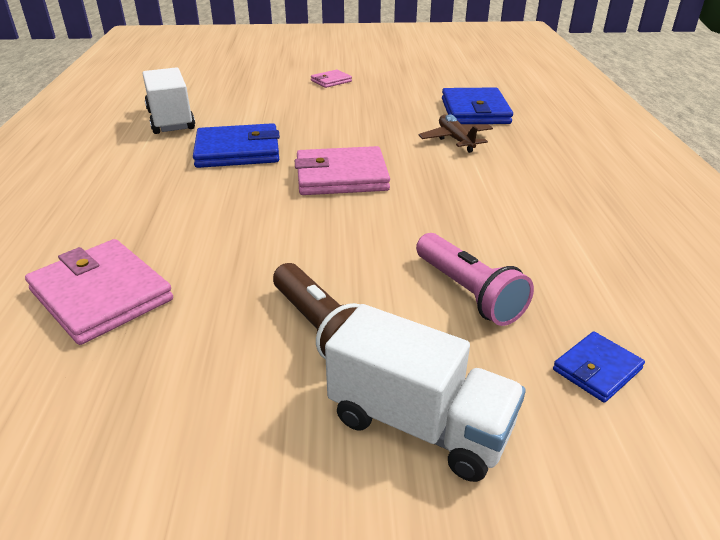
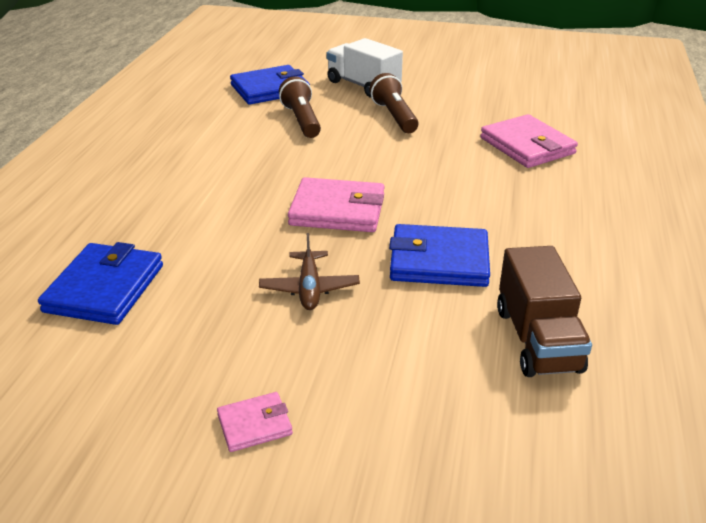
camera: 165 degrees left, 0 degrees up
(171, 120) = (537, 340): white truck -> brown truck
(456, 140) = (184, 240): brown plane -> brown plane (309, 288)
(468, 292) = (302, 120): pink flashlight -> brown flashlight
(597, 369) = (270, 89): blue wallet -> blue wallet, size x1.92

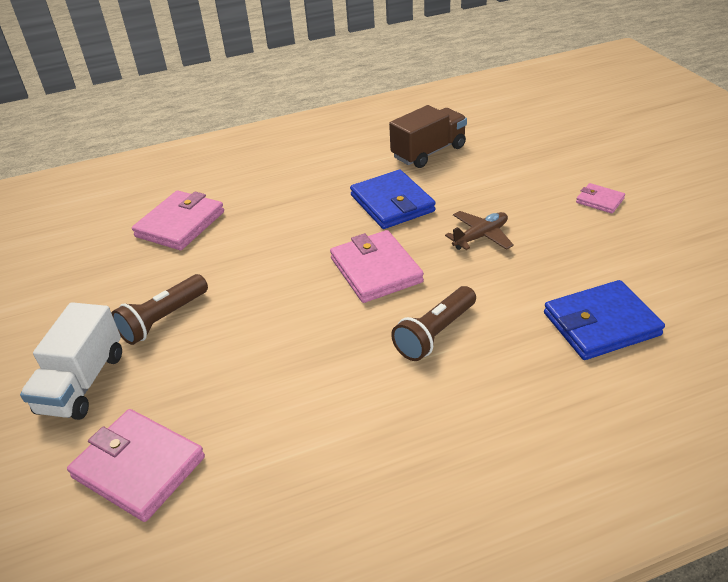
camera: 120 degrees left, 5 degrees up
(270, 89) = (139, 467): blue wallet -> pink wallet
(302, 120) = (219, 382): brown flashlight -> brown flashlight (435, 333)

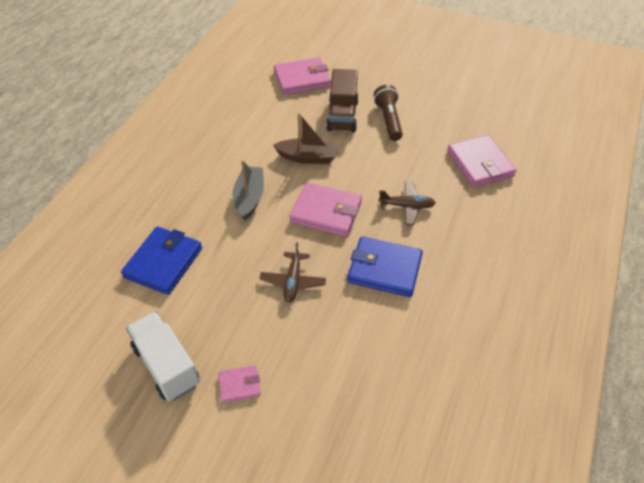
camera: 130 degrees right, 10 degrees up
(82, 383) = (373, 82): white truck -> white truck (166, 365)
(299, 232) = (406, 206): none -> brown plane
(312, 337) = (307, 157): none -> brown boat
(429, 152) = (431, 347): brown truck -> brown truck (342, 115)
(435, 333) = (249, 198): brown flashlight -> grey boat

